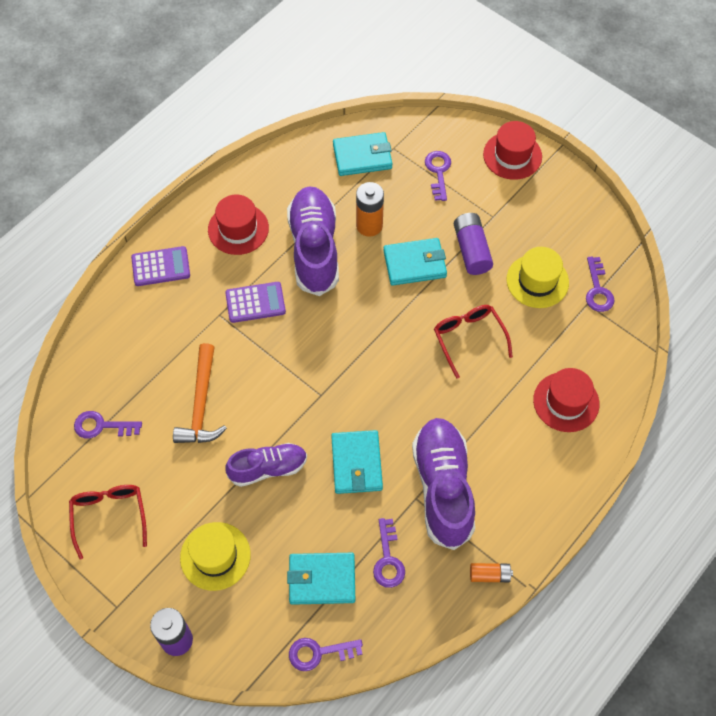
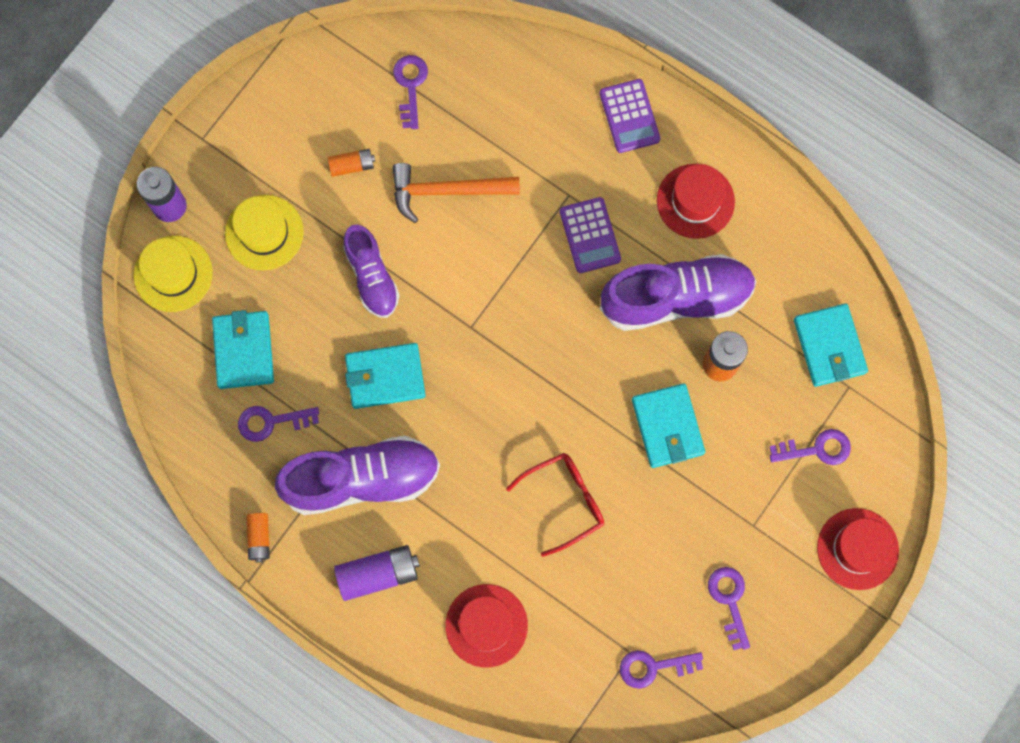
camera: 85 degrees right, 15 degrees up
(109, 516) = (303, 113): red glasses -> none
(165, 478) = (352, 165): none -> orange battery
(319, 653) = (162, 355): purple key -> purple key (729, 601)
(471, 250) = (696, 499): purple battery -> purple battery (378, 574)
(537, 281) = (658, 587): yellow hat -> yellow hat (173, 274)

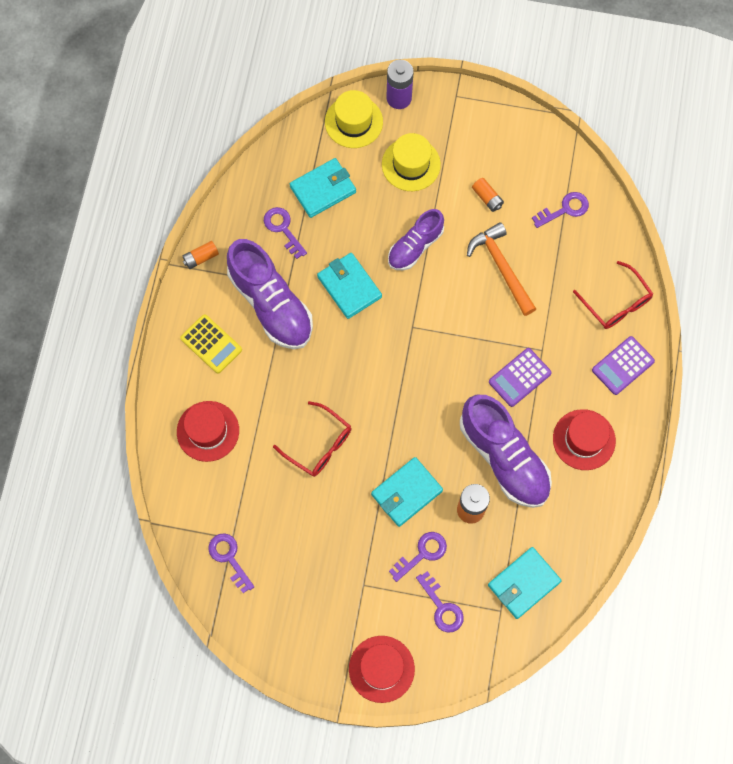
camera: 65 degrees right, 5 degrees down
(378, 574) = (211, 344): purple battery -> yellow calculator
(552, 86) = (616, 303): none -> red glasses
(729, 601) = (300, 591): purple key -> purple key (422, 553)

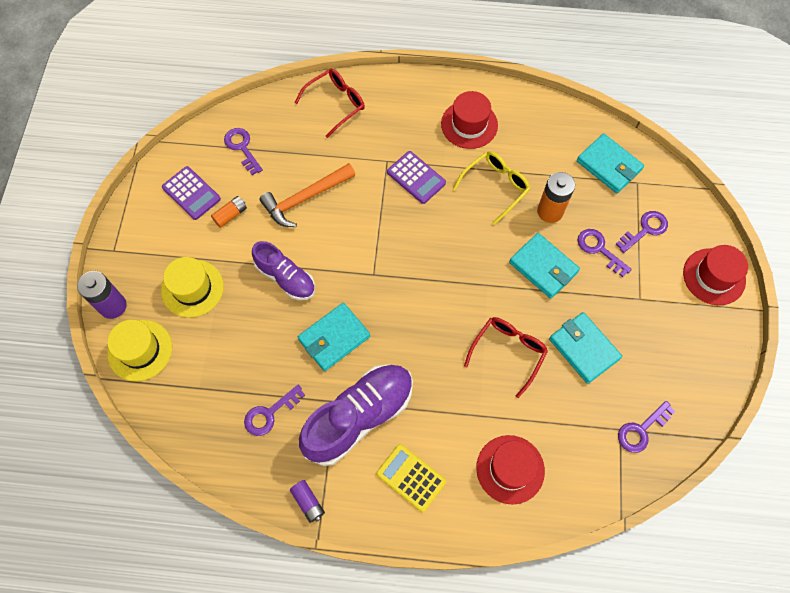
camera: 95 degrees left, 5 degrees down
(201, 258) = (308, 502): orange battery -> purple battery
(211, 344) = (411, 477): yellow calculator -> yellow calculator turned 90 degrees counterclockwise
(323, 189) = (221, 375): turquoise wallet -> turquoise wallet (584, 348)
(504, 457) = (495, 187): purple shoe -> yellow glasses
(623, 366) = (396, 97): purple calculator -> purple calculator (191, 193)

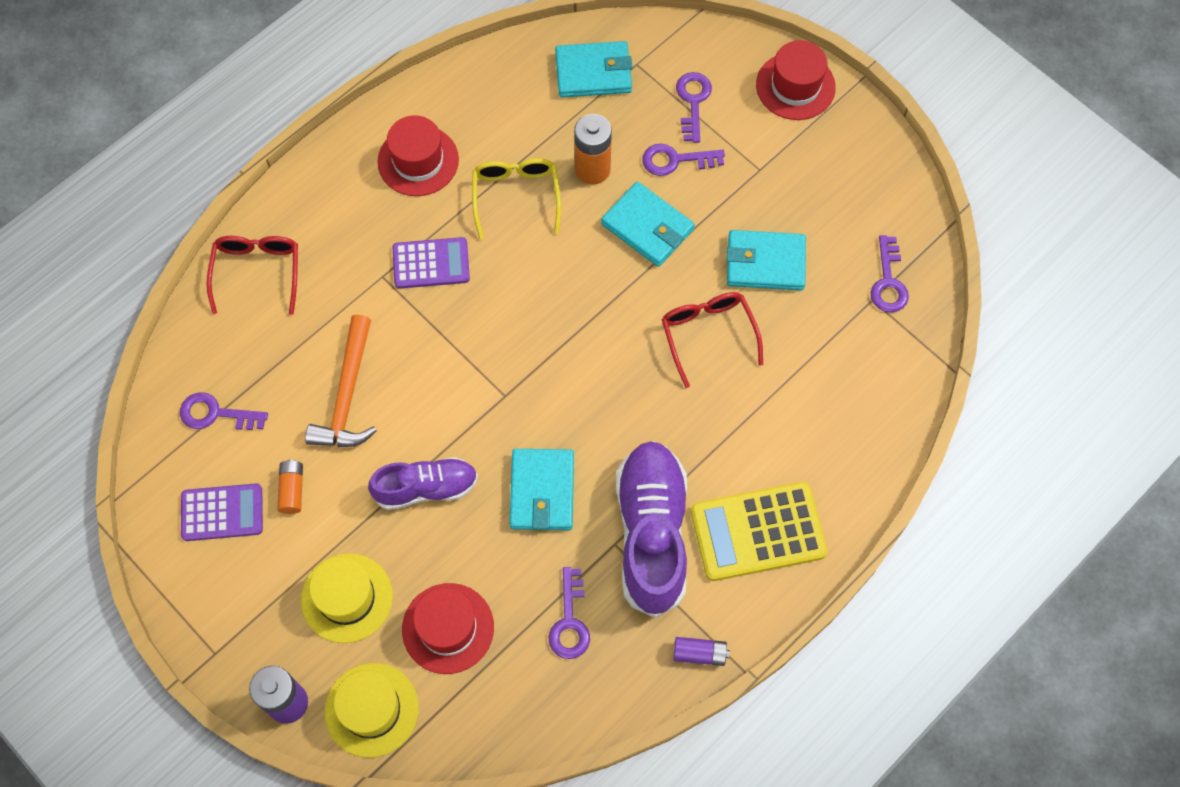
camera: 50 degrees left, 0 degrees up
(411, 477) = (758, 532): yellow calculator -> yellow calculator, size x1.53
(510, 469) = (827, 431): red hat -> red hat (448, 628)
(543, 267) = (647, 227): turquoise wallet -> turquoise wallet turned 45 degrees clockwise

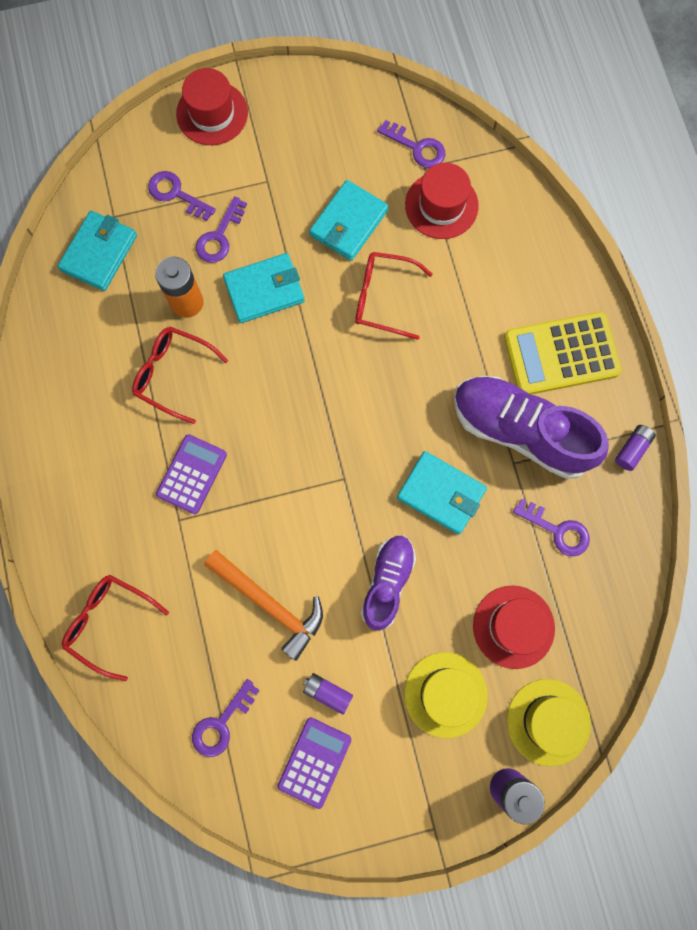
camera: 60 degrees left, 10 degrees up
(292, 490) = (327, 692): orange battery -> purple battery
(418, 161) = (89, 434): red hat -> red hat (441, 205)
(516, 196) = (173, 374): yellow glasses -> red glasses
(758, 532) = (561, 354): yellow calculator -> yellow calculator turned 60 degrees clockwise

